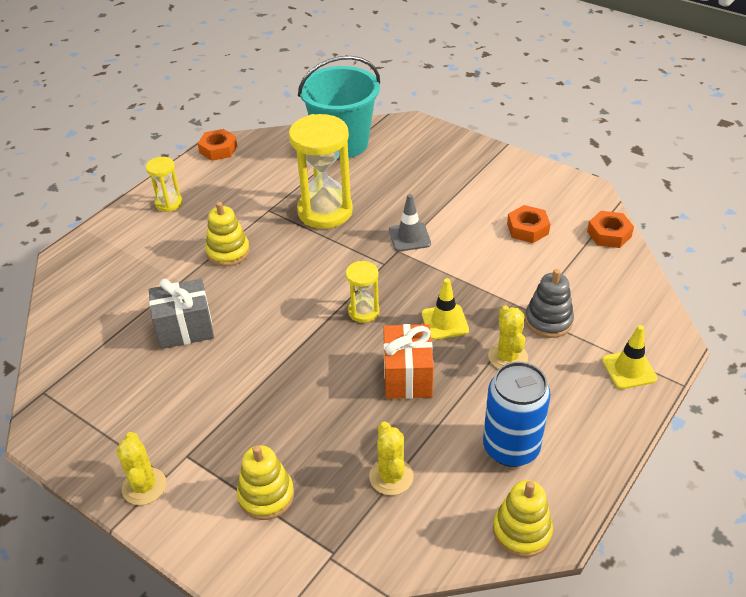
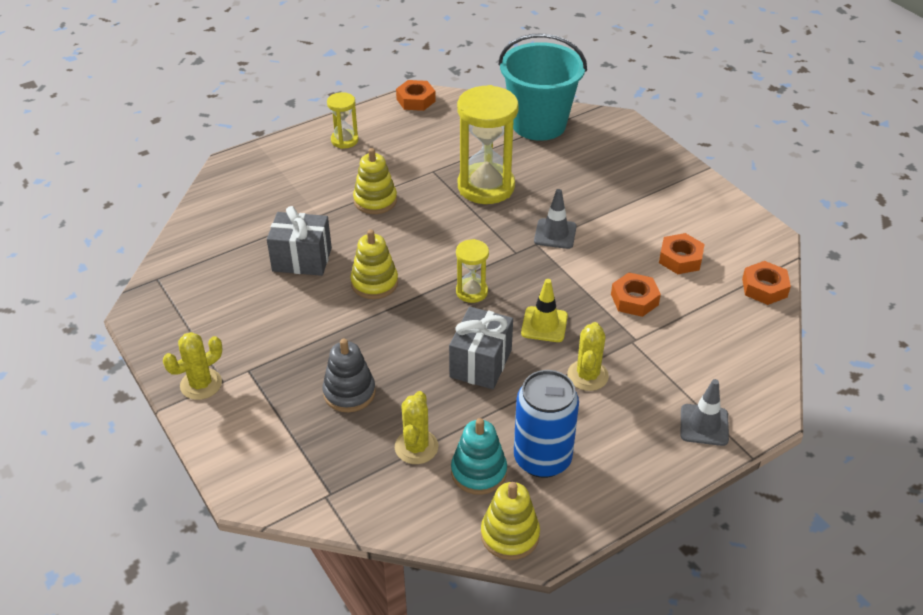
camera: 20 degrees right, 0 degrees up
(144, 486) = (201, 384): yellow cactus -> yellow cactus turned 45 degrees clockwise
(266, 496) = (298, 426): yellow stacking toy -> yellow stacking toy (374, 283)
(407, 376) = (480, 363): orange gift -> grey gift
(461, 480) = (478, 472): none -> turquoise stacking toy
(509, 276) = (634, 299): none -> orange nut
(548, 321) = (649, 354): grey stacking toy -> grey stacking toy (349, 392)
(629, 369) = (704, 425): yellow traffic cone -> grey traffic cone

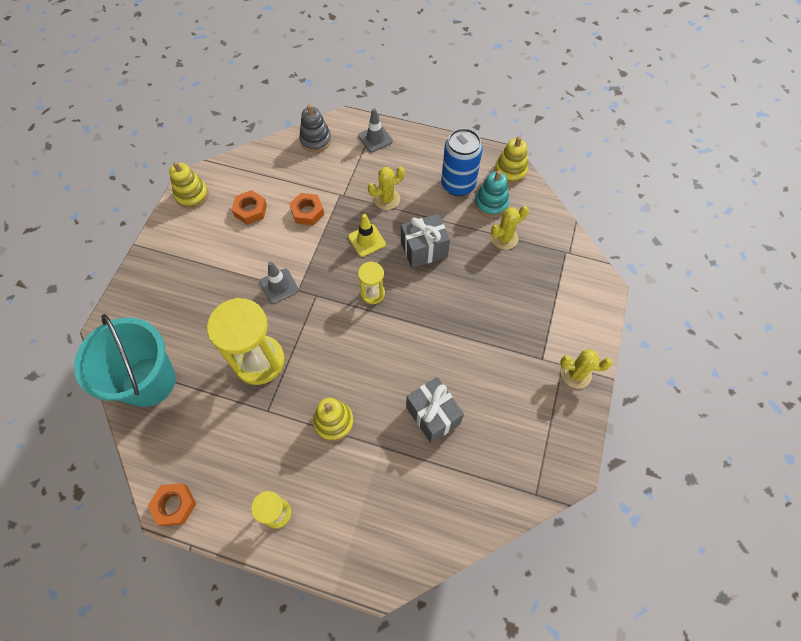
camera: 130 degrees left, 20 degrees up
(349, 392) = (504, 294): grey stacking toy -> grey stacking toy (316, 140)
(374, 283) = (413, 352): yellow stacking toy -> yellow stacking toy (192, 195)
(764, 288) = (246, 162): orange nut -> none

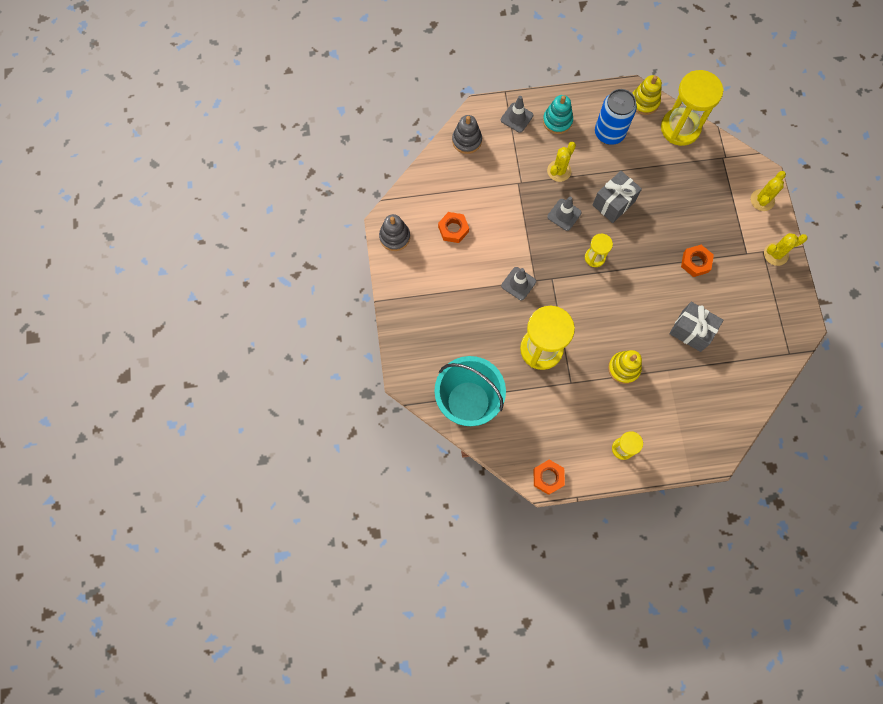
camera: 25 degrees left, 10 degrees up
(192, 195) = (394, 237): yellow stacking toy -> grey stacking toy
(307, 212) = (501, 210): orange nut -> orange nut (695, 262)
(366, 240) = (564, 214): yellow traffic cone -> grey traffic cone
(491, 203) = (644, 139): turquoise stacking toy -> turquoise stacking toy (557, 121)
(504, 238) = (670, 165): yellow cactus -> yellow cactus (762, 200)
(534, 207) = (680, 128): none -> yellow hourglass

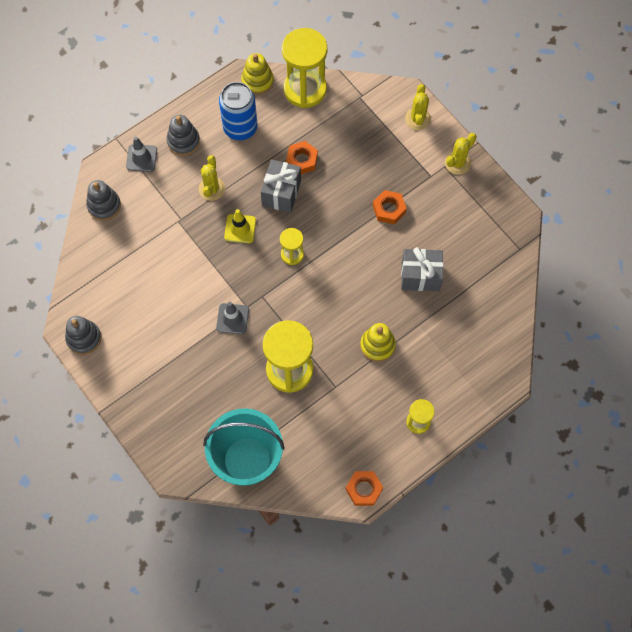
camera: 30 degrees left, 5 degrees down
(453, 229) = (139, 299): orange nut -> orange nut (302, 160)
(557, 121) = (183, 141): turquoise stacking toy -> grey stacking toy
(564, 214) = (240, 229): grey traffic cone -> yellow traffic cone

